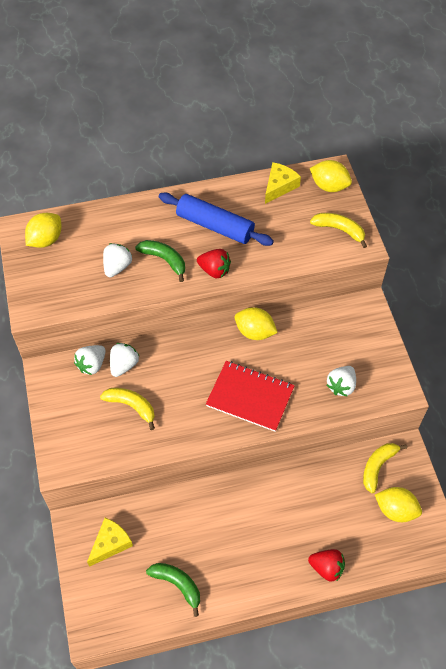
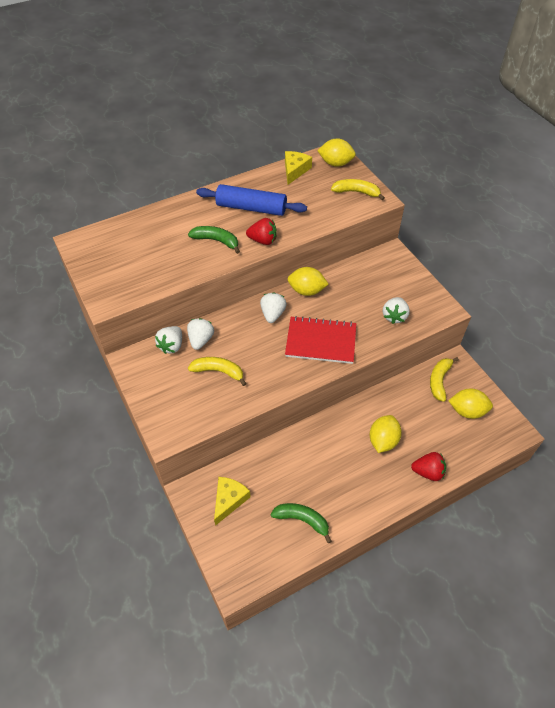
camera: 15 degrees left, 5 degrees down
(46, 240) = (104, 245): yellow lemon -> yellow lemon (383, 440)
(117, 267) = (176, 254): white strawberry -> white strawberry (272, 314)

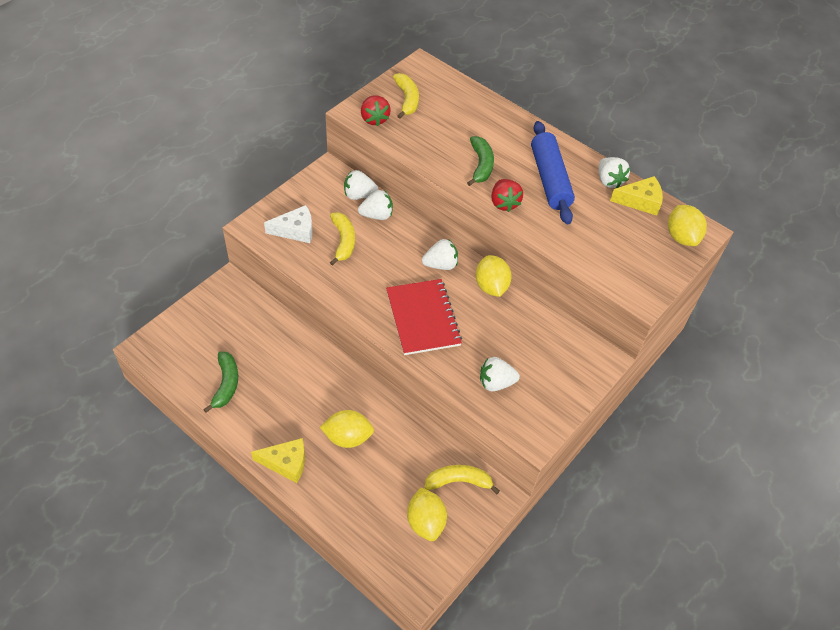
camera: 65 degrees right, 0 degrees up
(189, 403) = (295, 230): none -> white cheese
(229, 500) = (229, 317): yellow cheese -> yellow cheese (286, 463)
(268, 178) = (609, 181): none -> white strawberry
(356, 192) = (641, 270): yellow banana -> yellow banana (407, 99)
(428, 472) = (322, 492): red strawberry -> red strawberry (374, 119)

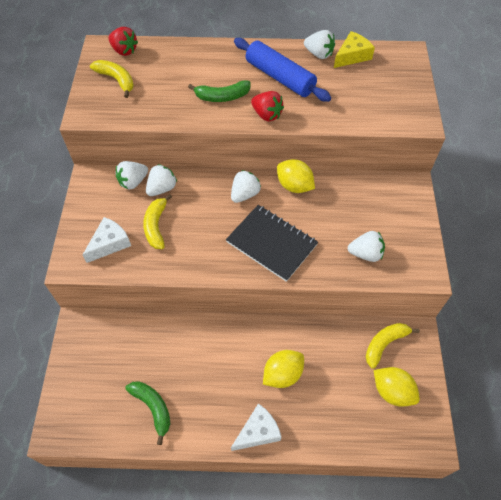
camera: 35 degrees left, 5 degrees up
(286, 463) = (258, 431): yellow cheese -> white cheese
(343, 241) = (156, 226): yellow banana -> yellow banana turned 135 degrees counterclockwise
(374, 119) = (106, 110): red strawberry -> red strawberry (124, 51)
(422, 318) = (271, 243): red notebook -> black notebook
(481, 165) = (222, 97): green banana -> green banana turned 120 degrees clockwise
(496, 382) = (365, 254): white strawberry -> white strawberry turned 135 degrees counterclockwise
(681, 237) = (401, 64): yellow lemon -> none

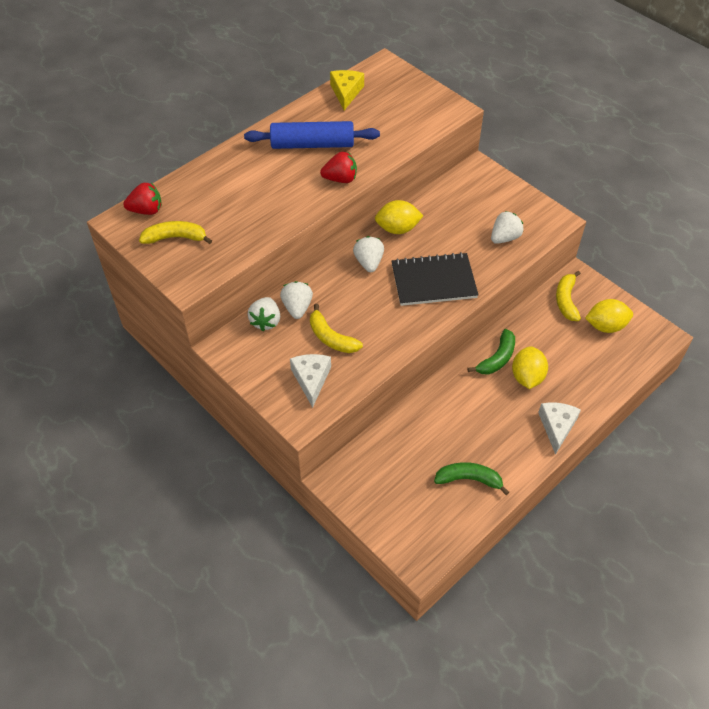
camera: 45 degrees left, 5 degrees down
(222, 97) = (287, 189): green banana -> green banana (497, 358)
(319, 54) = (319, 107): white strawberry -> none

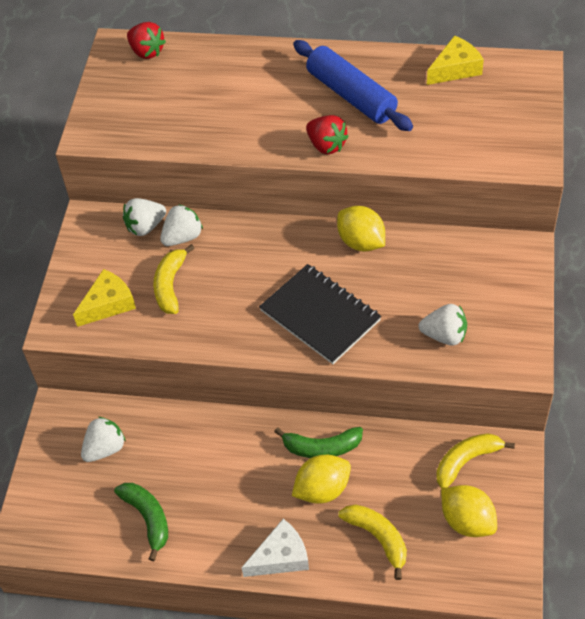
camera: 55 degrees right, 0 degrees up
(175, 238) = (133, 91): yellow banana -> yellow banana (378, 538)
(311, 379) = (108, 304): white cheese -> yellow cheese
(369, 262) = (292, 250): white strawberry -> white strawberry (105, 449)

